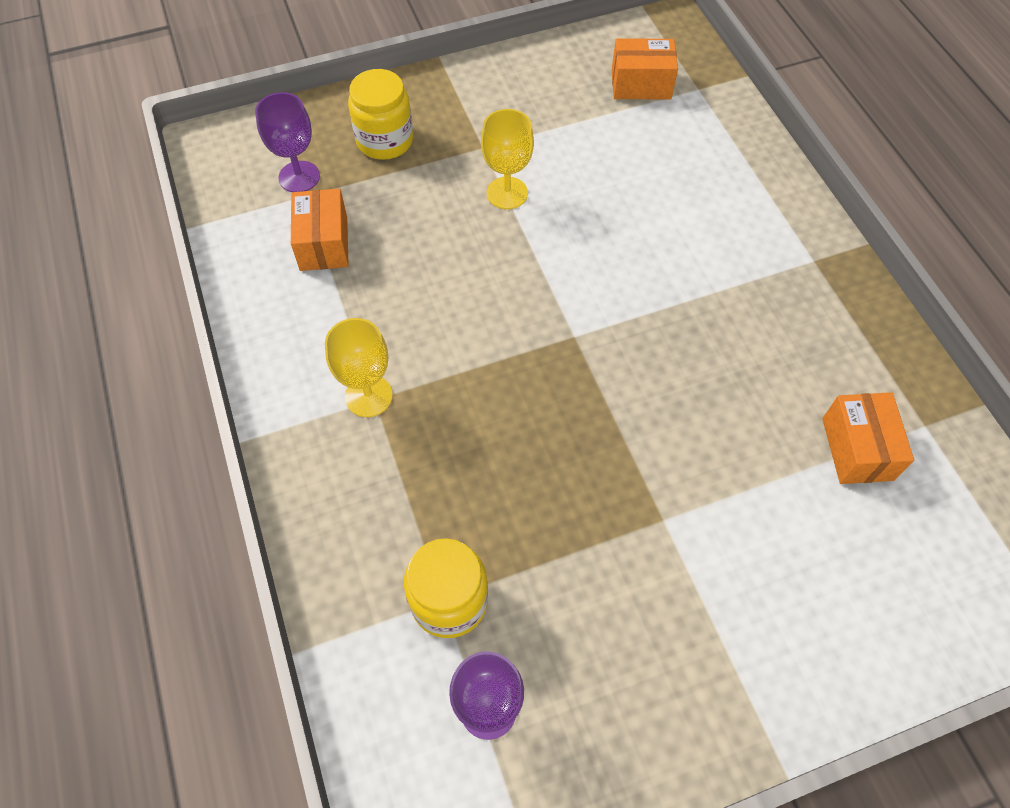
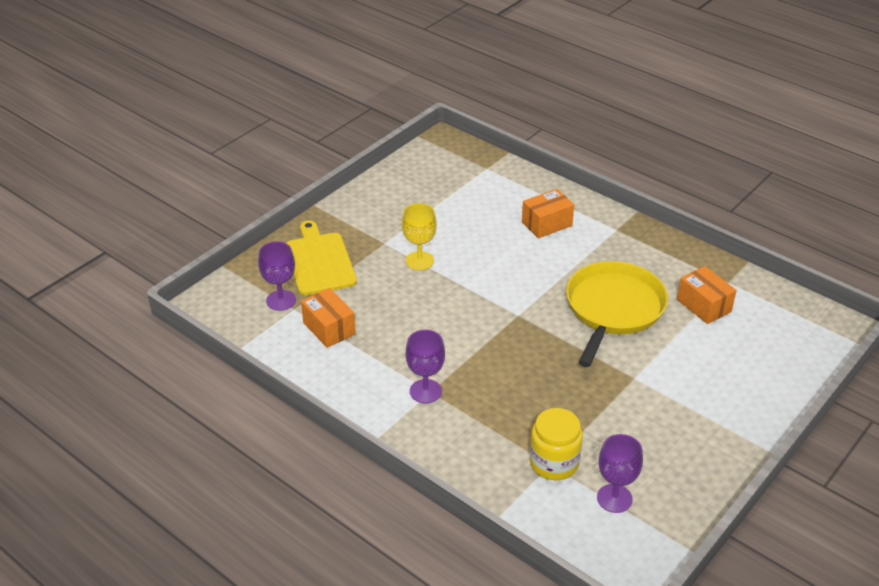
camera: 30 degrees left, 20 degrees down
(368, 396) = (425, 391): yellow goblet -> purple goblet
(385, 140) = (319, 261): yellow jar -> yellow cutting board
(641, 84) = (452, 177): orange box -> orange box (546, 224)
(715, 390) = (613, 309): none -> yellow pan

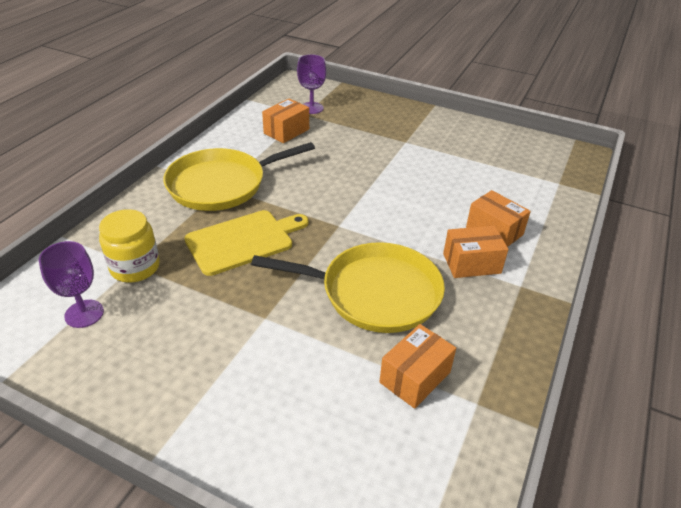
camera: 75 degrees right, 0 degrees up
(319, 261) = (365, 116): yellow cutting board -> yellow cutting board (243, 241)
(419, 261) = (391, 161): yellow goblet -> none
(425, 391) = (222, 184): purple goblet -> yellow pan
(586, 247) = (471, 263): none -> orange box

